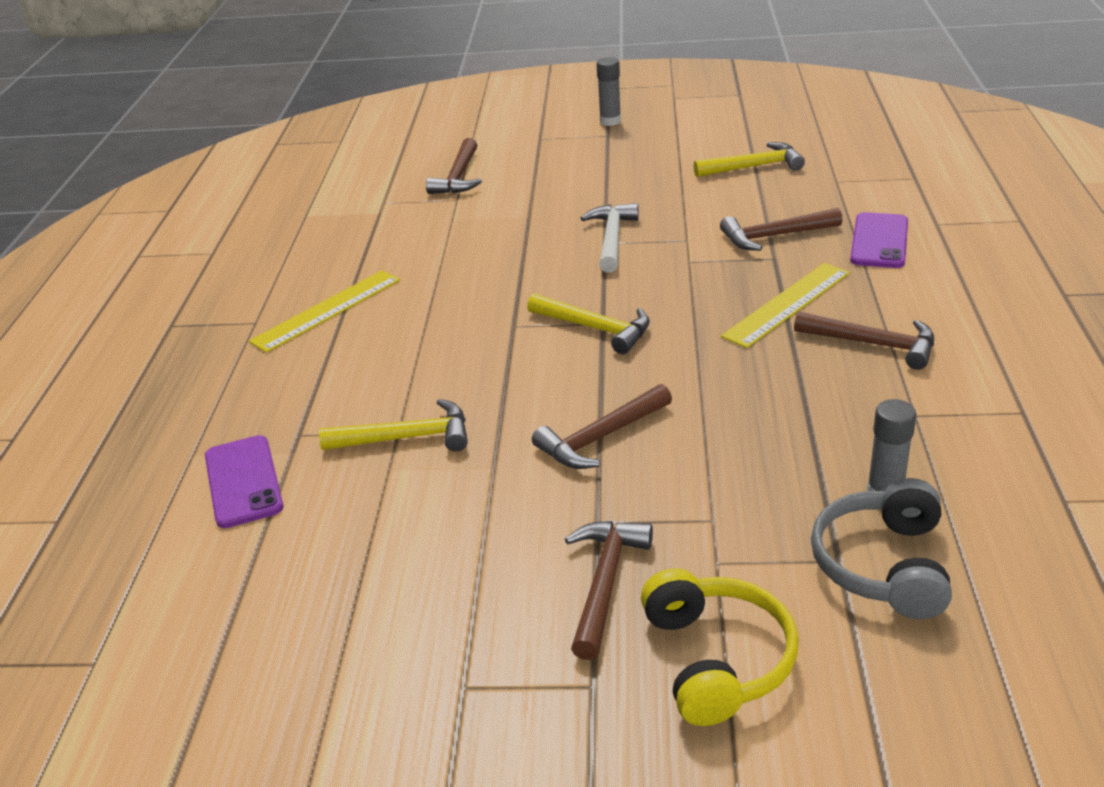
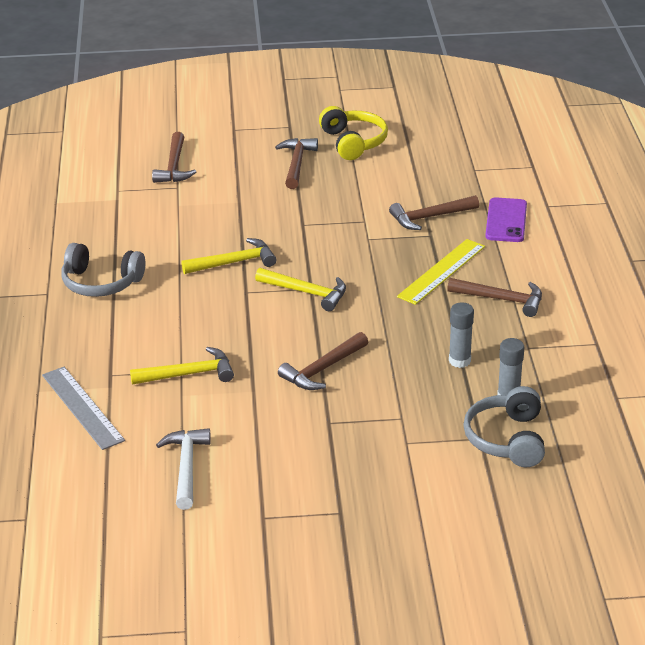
camera: 10 degrees left, 0 degrees up
(243, 482) = (82, 407): purple phone -> grey ruler
(327, 310) = (101, 283): yellow ruler -> grey headphones
(605, 583) = (339, 457): brown hammer -> brown hammer (296, 164)
(610, 121) = (290, 113): grey glue stick -> grey glue stick (459, 361)
(612, 239) = (308, 221): white hammer -> white hammer (186, 467)
(717, 659) = (411, 495): yellow headphones -> yellow headphones (353, 142)
(753, 167) = (410, 157): yellow hammer -> yellow hammer (234, 262)

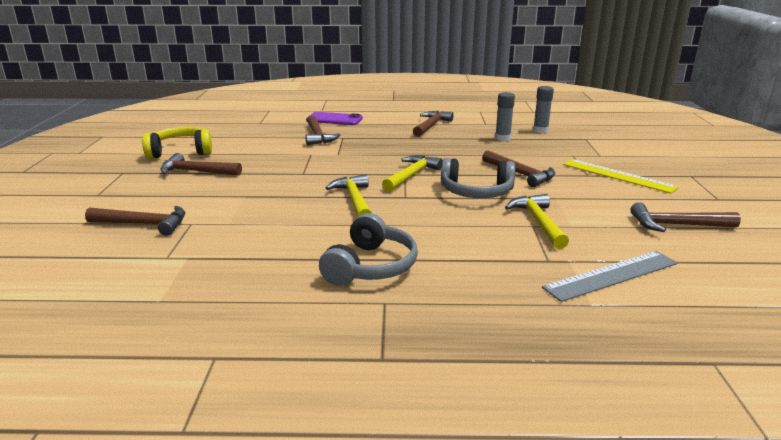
camera: 85 degrees left, 10 degrees down
(186, 467) = (677, 225): white hammer -> brown hammer
(441, 271) = (392, 137): yellow ruler -> yellow ruler (618, 175)
(507, 439) = (584, 133): grey headphones -> grey headphones (476, 192)

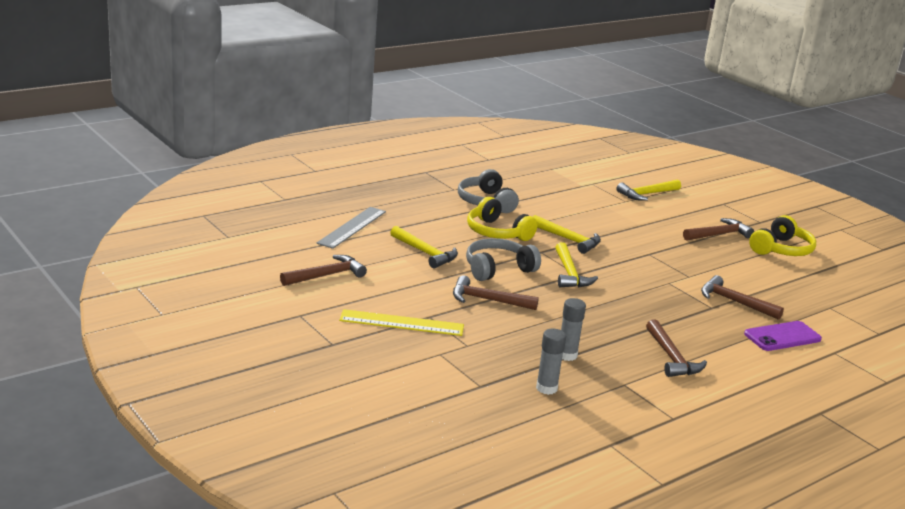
camera: 140 degrees right, 0 degrees up
(143, 224) = (647, 194): brown hammer -> yellow hammer
(421, 224) = (497, 232): none -> yellow headphones

